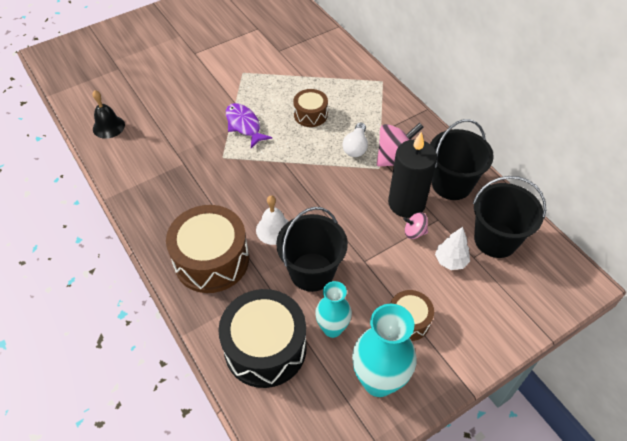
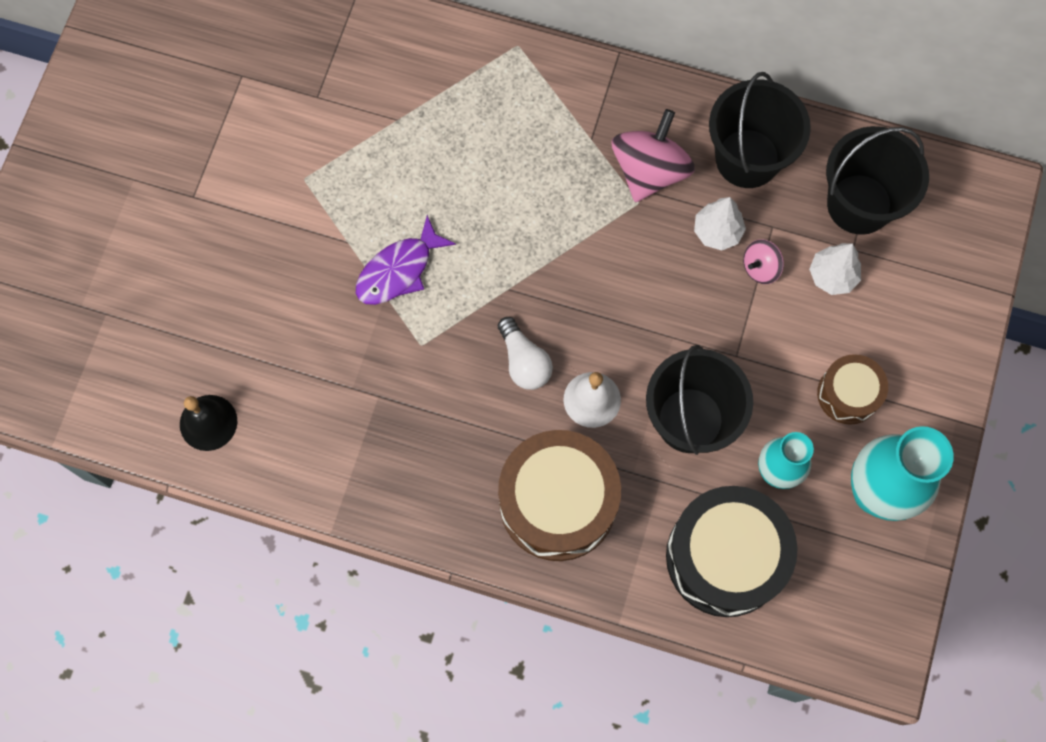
camera: 40 degrees left, 20 degrees up
(244, 125) = (399, 270): purple fish -> purple fish turned 60 degrees counterclockwise
(310, 115) = (473, 182): brown drum -> none
(356, 147) = (581, 191): white light bulb -> white light bulb (524, 361)
(406, 203) = (717, 232): black candle -> white tree

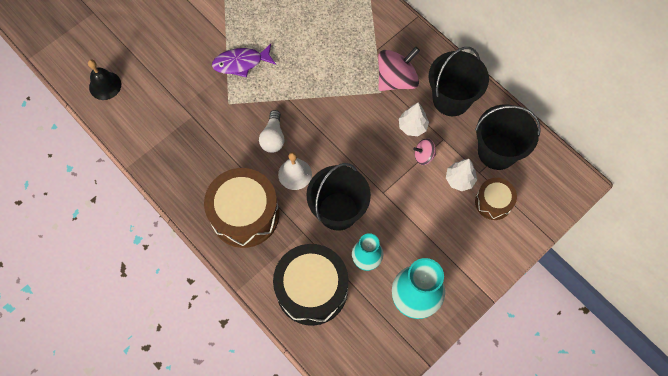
camera: 30 degrees right, 5 degrees down
(848, 394) = (430, 243): brown drum -> brown drum (493, 202)

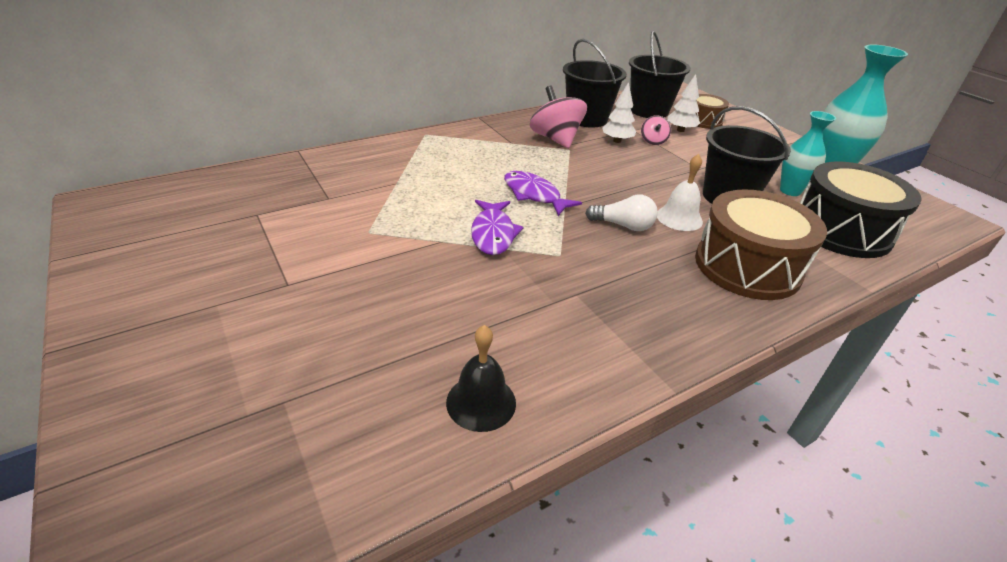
camera: 80 degrees left, 30 degrees down
(297, 78) = (534, 195): none -> purple fish

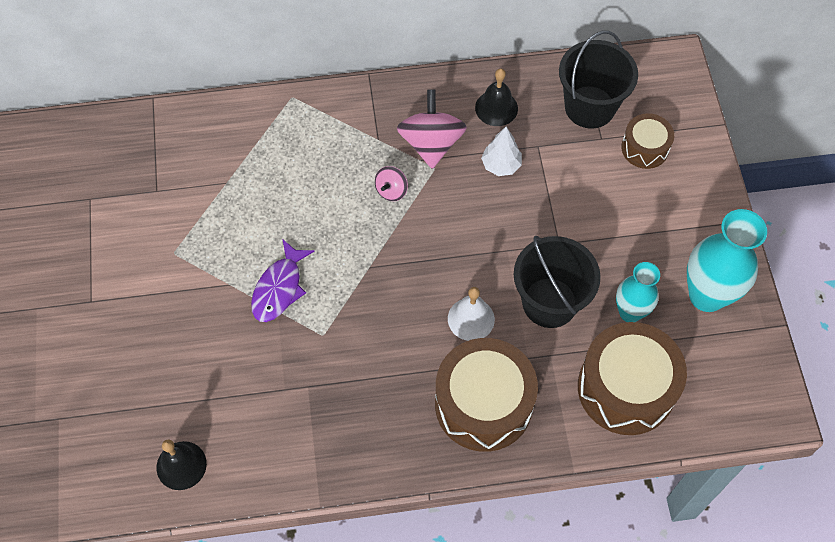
camera: 25 degrees right, 25 degrees up
(534, 195) = (349, 240): purple fish -> none
(587, 119) = (496, 108): black bucket -> black bell
(623, 226) = (407, 313): white light bulb -> none
(653, 141) = (544, 177): pink spinning top -> pink spinning top (391, 190)
(680, 130) = (597, 162): white tree -> none
(841, 230) = (626, 388): black drum -> brown drum

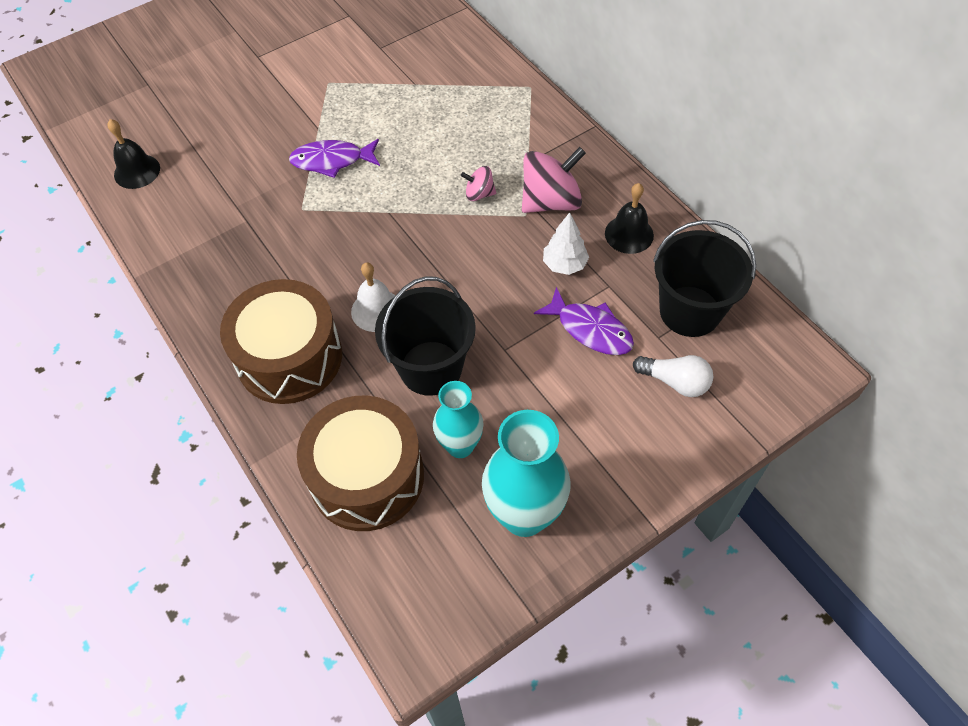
camera: 65 degrees right, 5 degrees down
(571, 178) = (590, 329): none -> purple fish
(645, 148) = (675, 382): brown drum -> white light bulb

